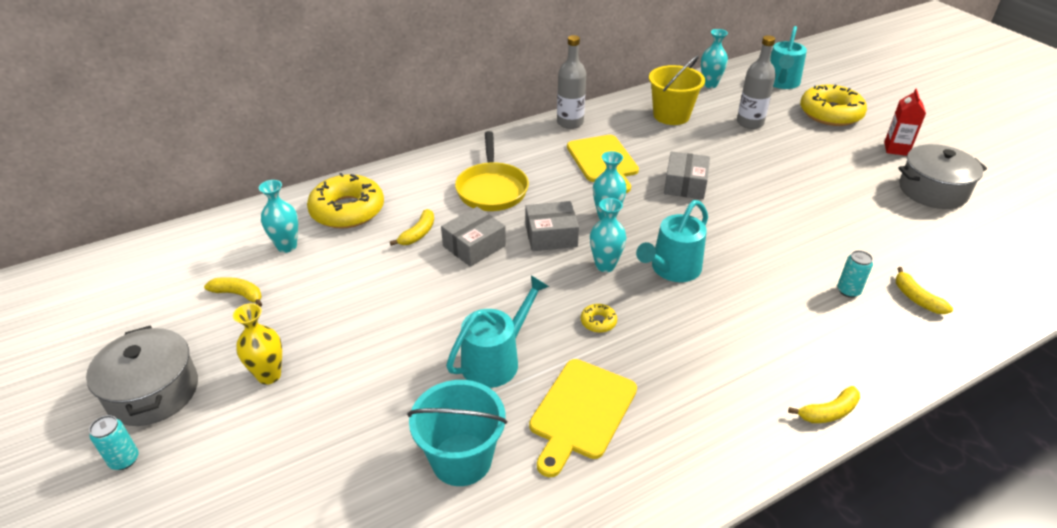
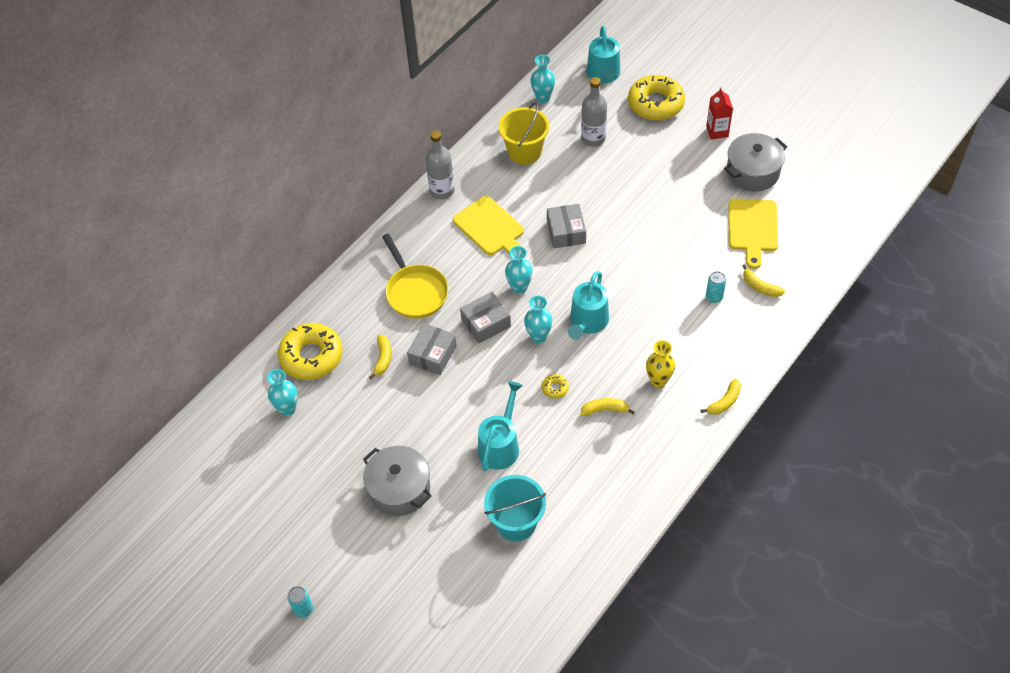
camera: 20 degrees left, 15 degrees up
(153, 392) = (283, 560): grey pot -> grey pot (399, 489)
(238, 294) = (283, 464): yellow banana -> yellow banana (605, 410)
(269, 375) = (354, 517): yellow vase -> yellow vase (658, 381)
(581, 412) = (574, 462): yellow cutting board -> yellow cutting board (752, 228)

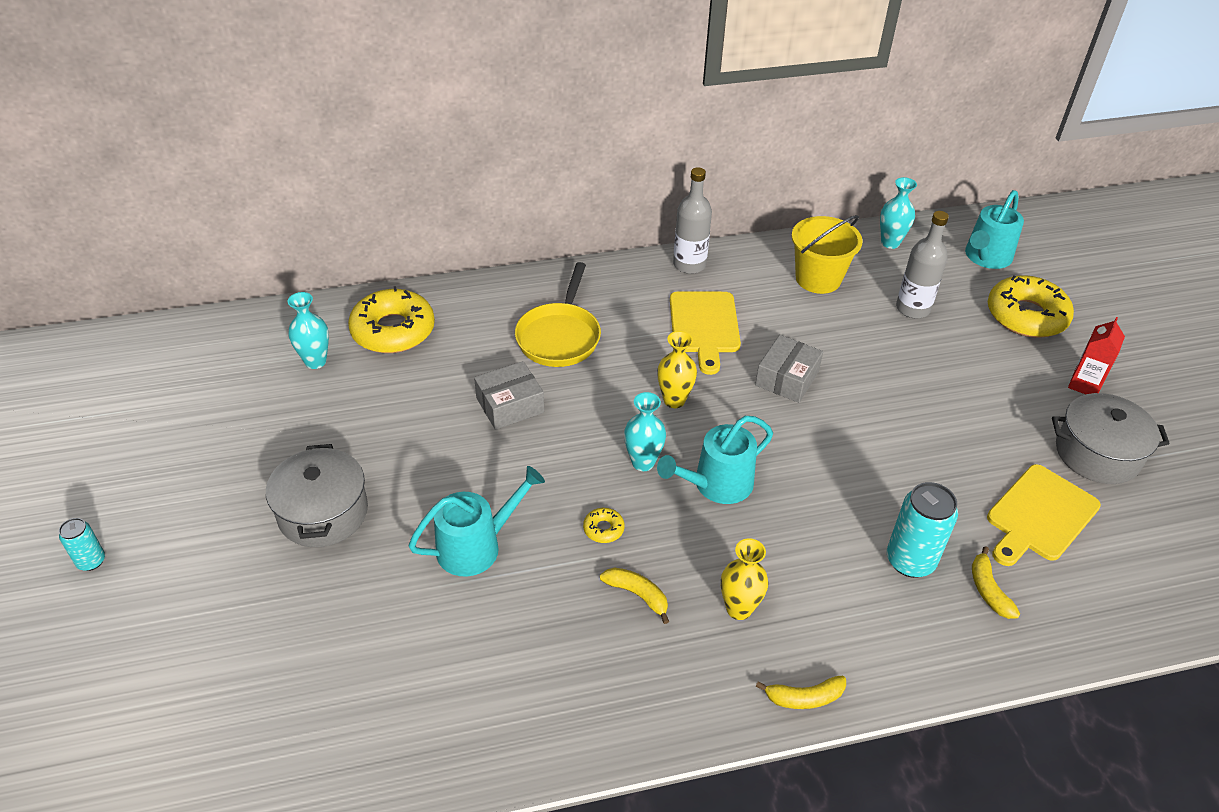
camera: 35 degrees right, 10 degrees down
(383, 359) = (456, 376): yellow banana -> none
(486, 323) = (599, 411): grey box -> none
(516, 523) = (397, 645): turquoise bucket -> none
(519, 288) = (674, 400): turquoise vase -> yellow vase
(714, 297) = (910, 561): turquoise can -> turquoise can, size x1.80

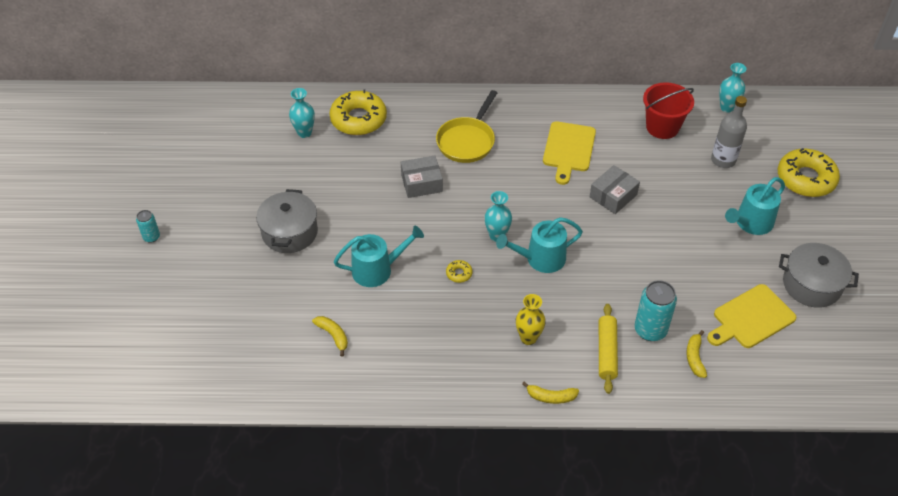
camera: 15 degrees right, 5 degrees up
(637, 595) = (468, 317): yellow banana -> yellow banana (333, 335)
(674, 400) = (531, 198): yellow vase -> none
(689, 264) = (573, 102): grey bottle -> none
(818, 279) = (662, 127): yellow bucket -> red bucket
(861, 607) = (606, 352): none -> yellow rolling pin
(986, 257) = (795, 130): turquoise watering can -> turquoise watering can (751, 223)
(1084, 384) = (826, 236): red carton -> none

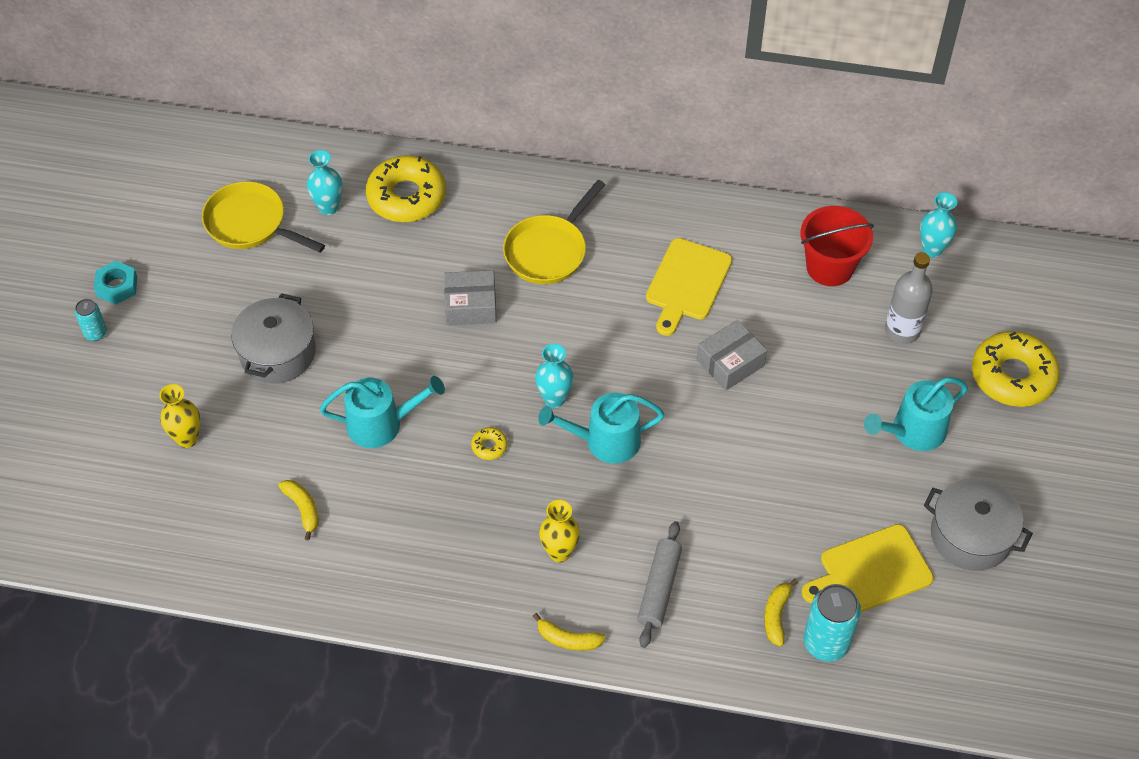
camera: 10 degrees right, 5 degrees up
(161, 203) = (117, 286): none -> turquoise nut
(235, 299) = (187, 439): none -> yellow vase
(250, 150) = (250, 224): none -> yellow pan
(606, 352) = (659, 589): yellow rolling pin -> grey rolling pin
(650, 330) = (727, 567): turquoise can -> turquoise can (826, 643)

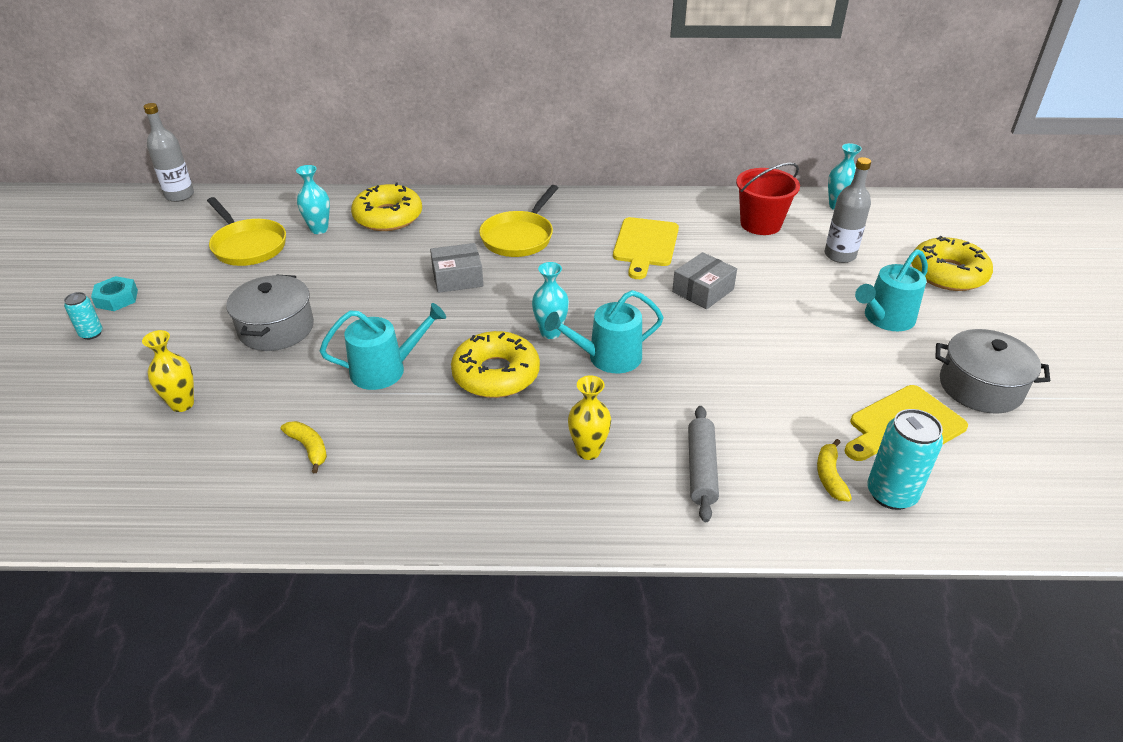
camera: 10 degrees left, 15 degrees down
(175, 127) = (179, 195): none -> grey bottle
(250, 224) = (248, 246): yellow pan -> yellow pan turned 150 degrees counterclockwise
(489, 446) = (496, 374): yellow donut -> yellow donut, size x2.42
(568, 639) = (619, 529): yellow banana -> none

